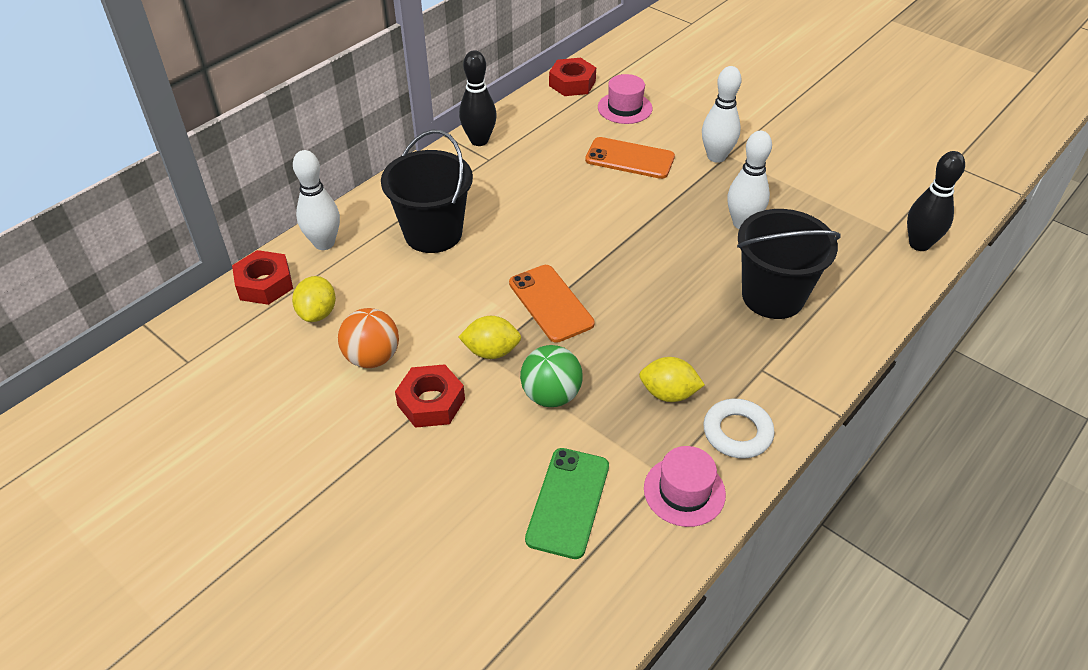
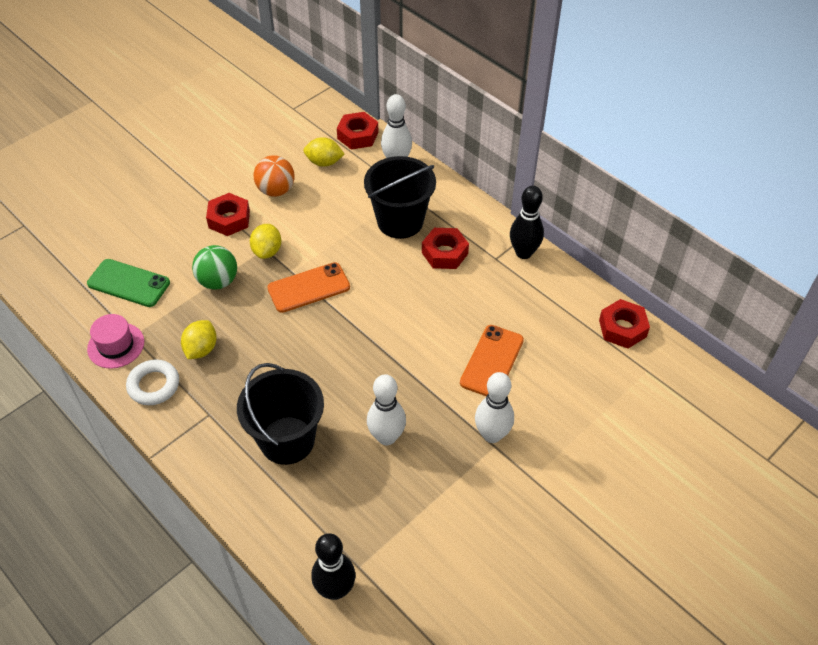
camera: 95 degrees right, 5 degrees up
(483, 195) = (444, 253): none -> red nut
(624, 108) = (578, 368): pink hat -> none

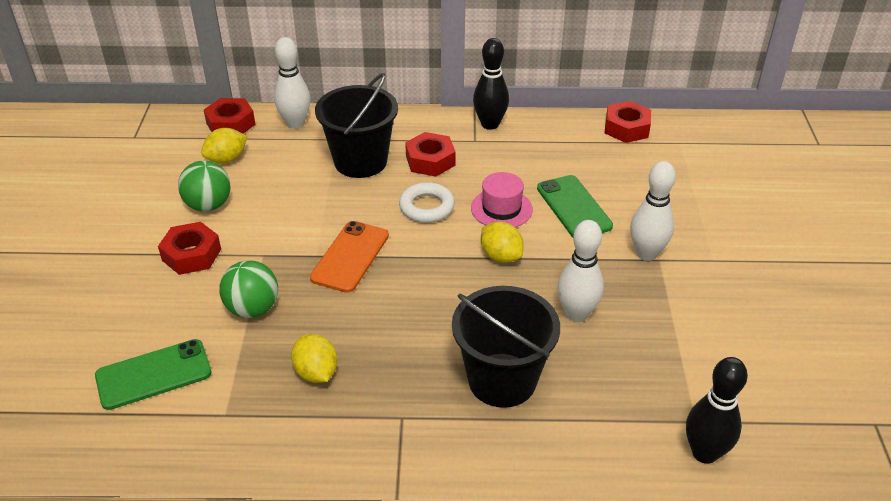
camera: 45 degrees left, 10 degrees down
(116, 345) = (217, 435): pink hat -> pink hat (501, 209)
(154, 385) = (310, 437): white ring -> white ring (426, 207)
(267, 251) = (268, 255): yellow lemon -> yellow lemon (501, 256)
(276, 190) = (208, 205): orange ball -> green ball
(492, 361) = (574, 207): orange phone -> green phone

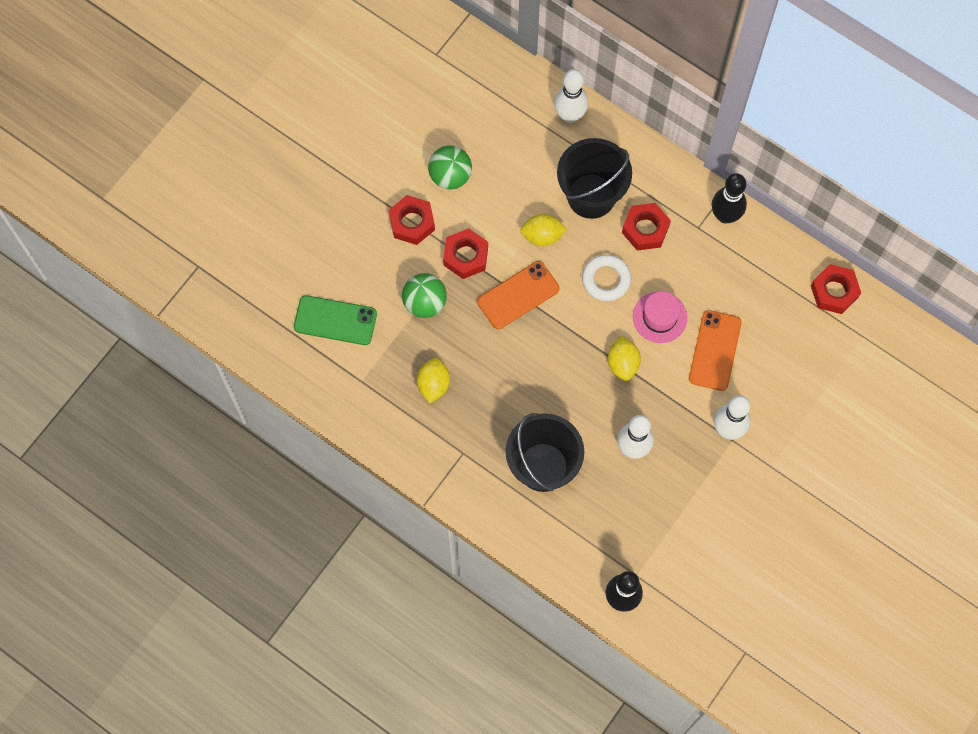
camera: 35 degrees right, 30 degrees up
(227, 159) = (491, 128): yellow lemon -> yellow lemon (542, 235)
(231, 124) = (518, 83): red nut -> red nut (466, 256)
(574, 207) = (715, 350): green phone -> orange phone

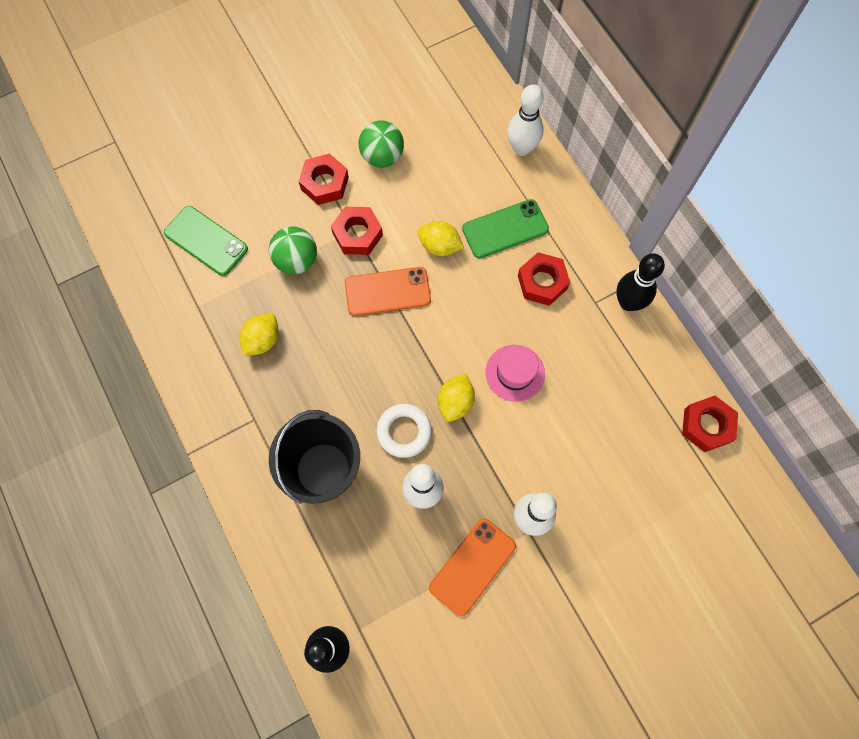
camera: 25 degrees right, 0 degrees up
(591, 196) = (505, 229): black bucket -> green phone
(606, 280) = (480, 313): white ring -> white ring (404, 431)
(715, 350) = (555, 431): orange phone -> orange phone (472, 566)

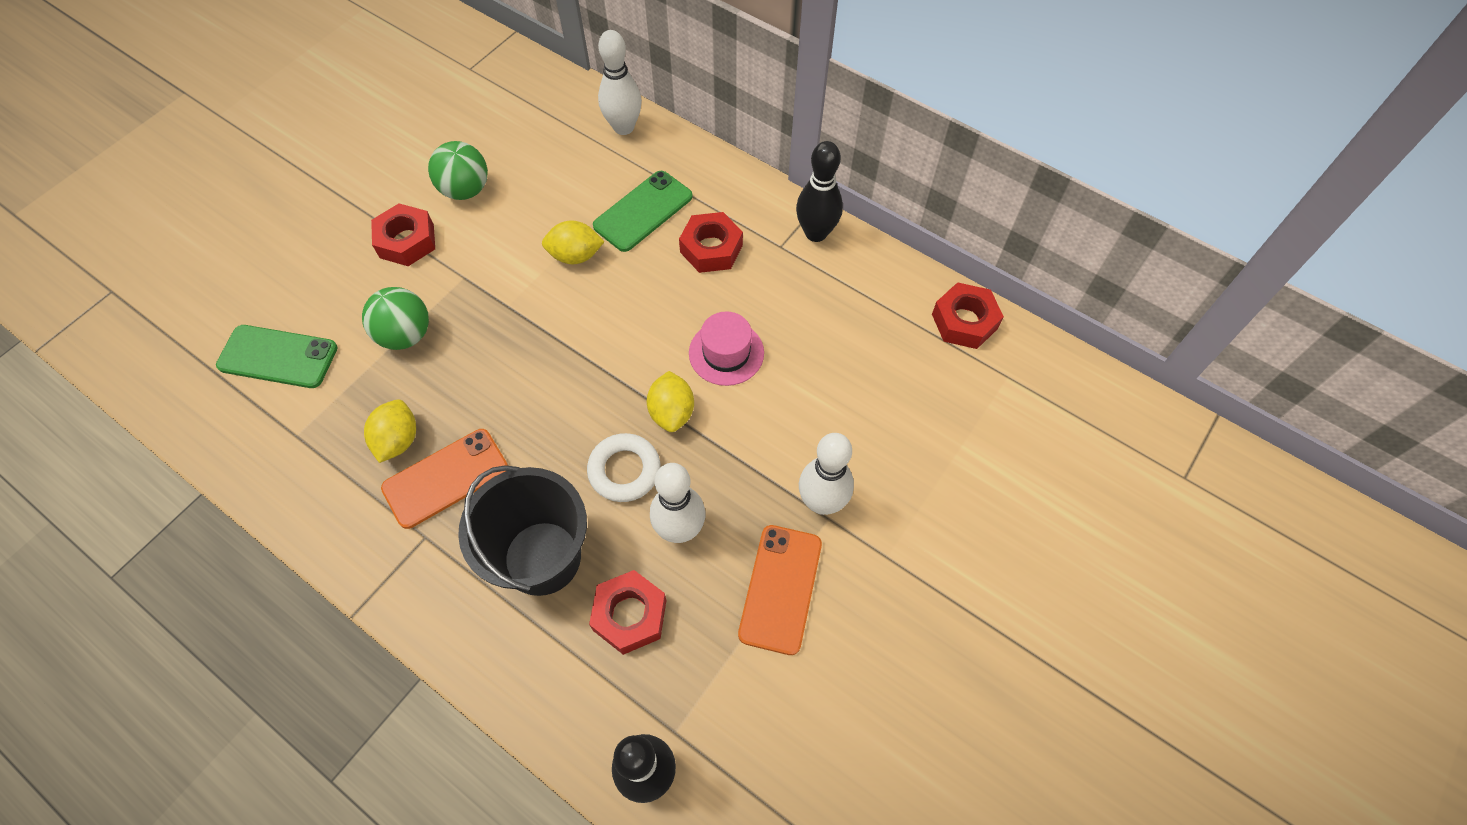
camera: 25 degrees left, 10 degrees down
(357, 234) = (471, 279): red nut -> red nut (630, 615)
(387, 292) = (535, 326): orange phone -> orange phone (446, 478)

